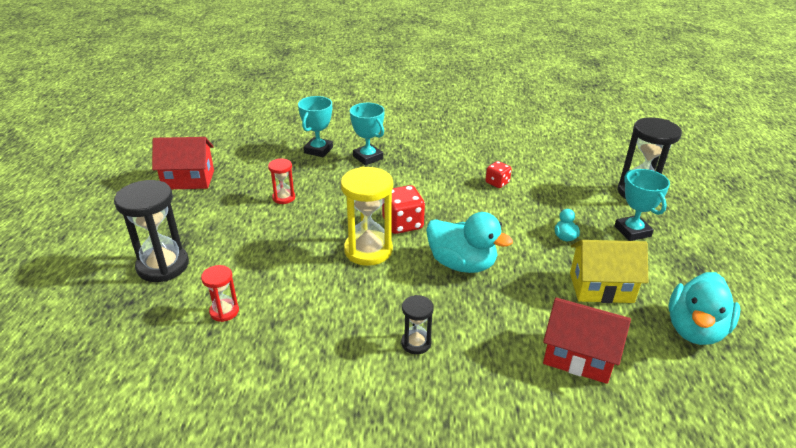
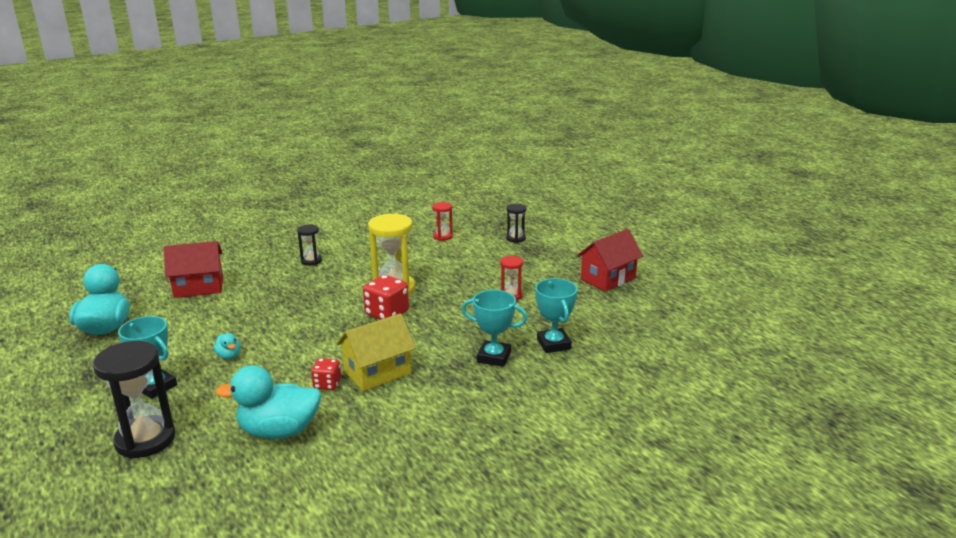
camera: 145 degrees right, 10 degrees down
(163, 266) = (515, 238): black hourglass -> black hourglass, size x0.52
(462, 264) = (312, 305): turquoise duck -> turquoise duck (279, 431)
(601, 288) = (186, 329): yellow house -> yellow house (377, 372)

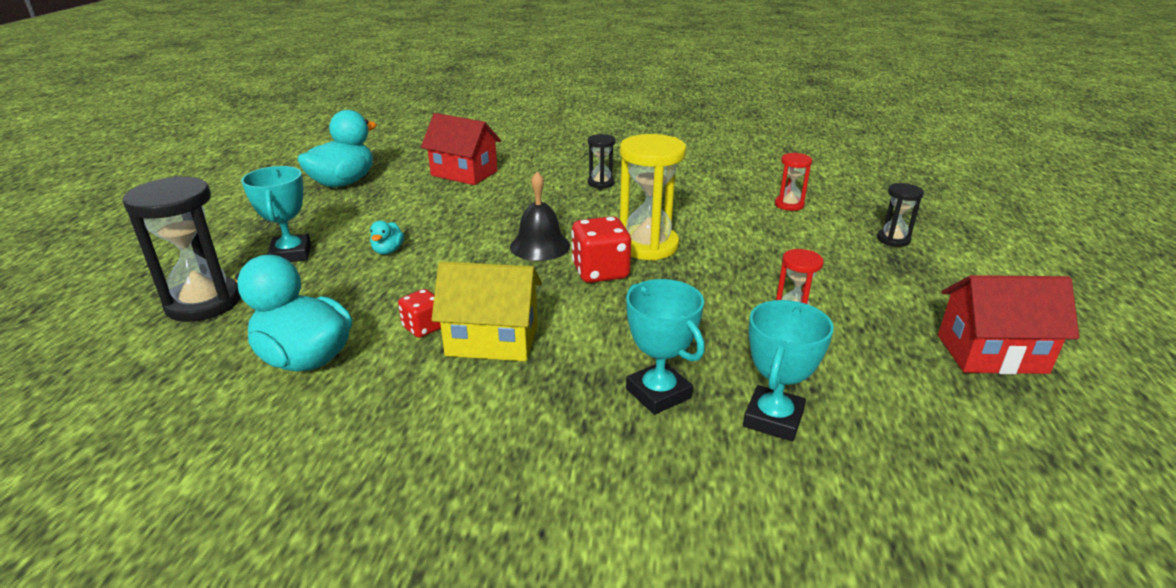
camera: 40 degrees right, 5 degrees up
(329, 313) = (540, 246): none -> black bell

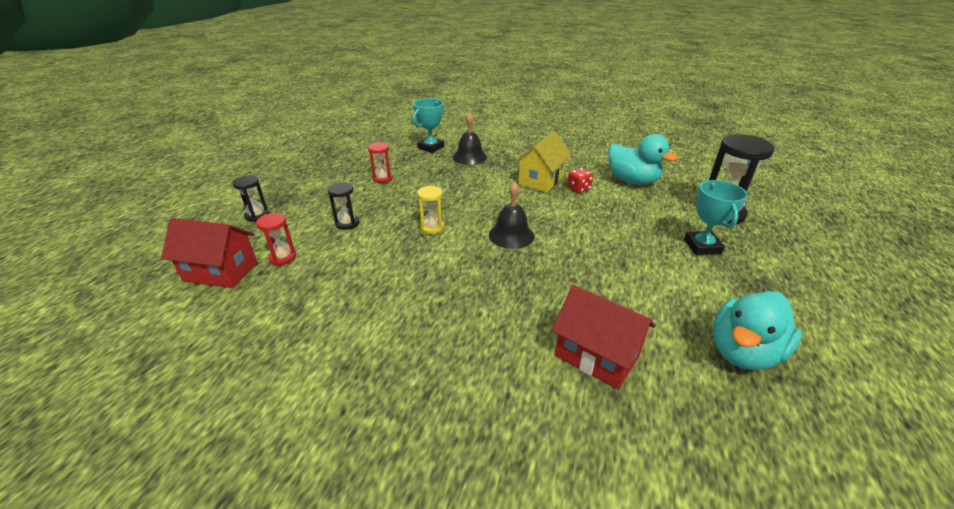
camera: 170 degrees left, 5 degrees up
(388, 251) = (627, 242): turquoise duck -> none
(492, 340) = (541, 180): yellow house -> yellow house turned 75 degrees counterclockwise
(600, 272) = (474, 211): red dice -> none
(601, 183) = (435, 312): black hourglass -> black hourglass (347, 223)
(647, 246) = (432, 227): yellow hourglass -> yellow hourglass, size x0.52
(658, 393) = (469, 157): turquoise trophy -> black bell
(991, 354) = (316, 157): red house -> red house (221, 271)

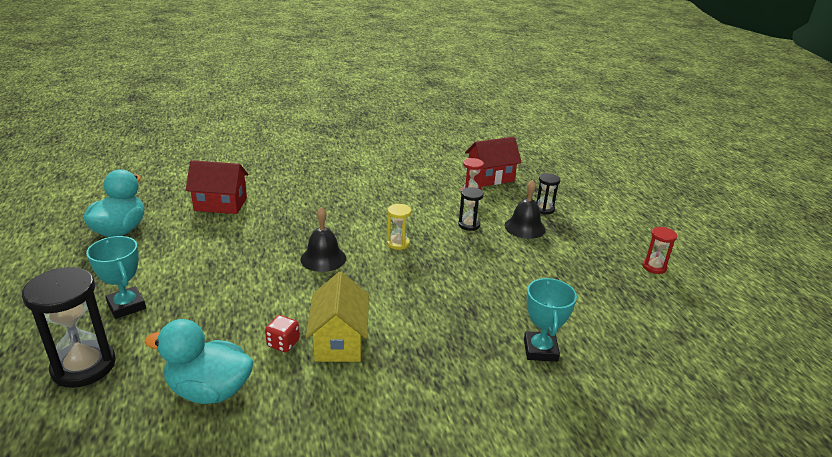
camera: 145 degrees right, 5 degrees down
(382, 178) = (515, 277): red hourglass -> red hourglass (654, 267)
(469, 157) = (468, 351): black bell -> black bell (525, 227)

